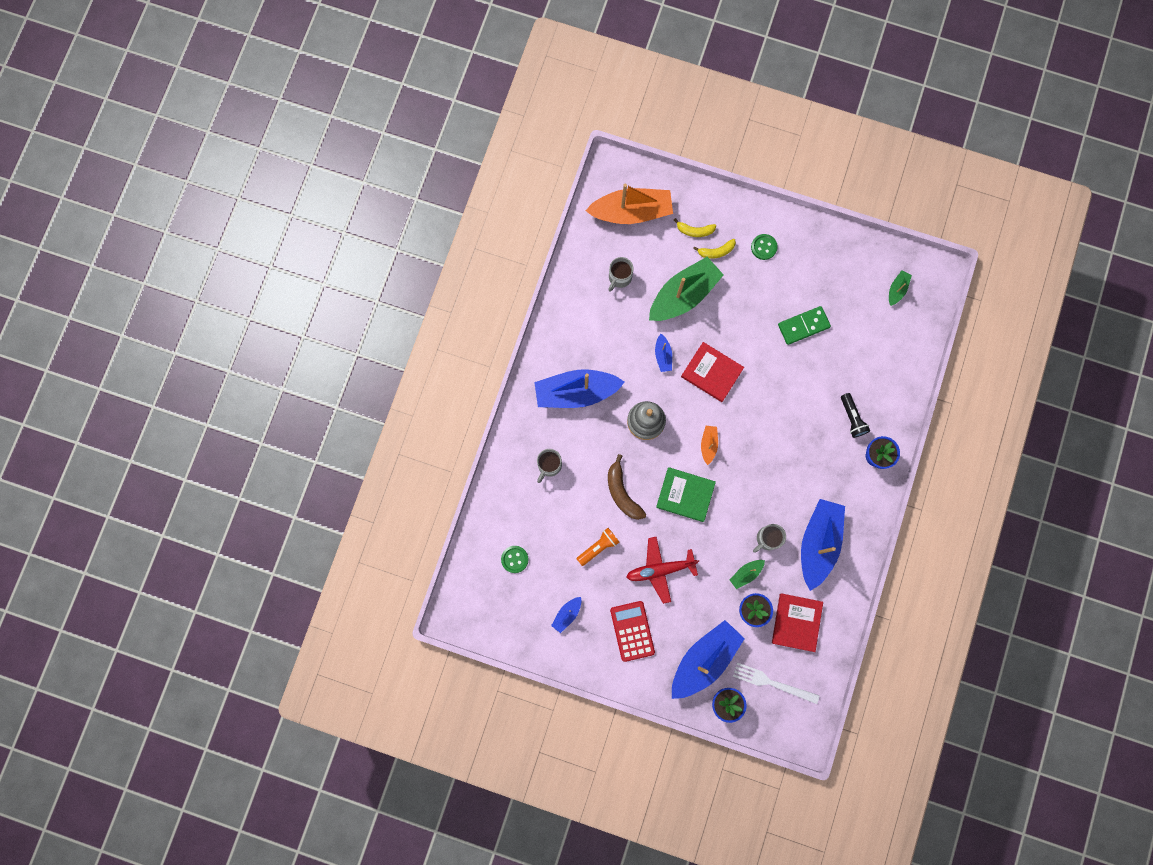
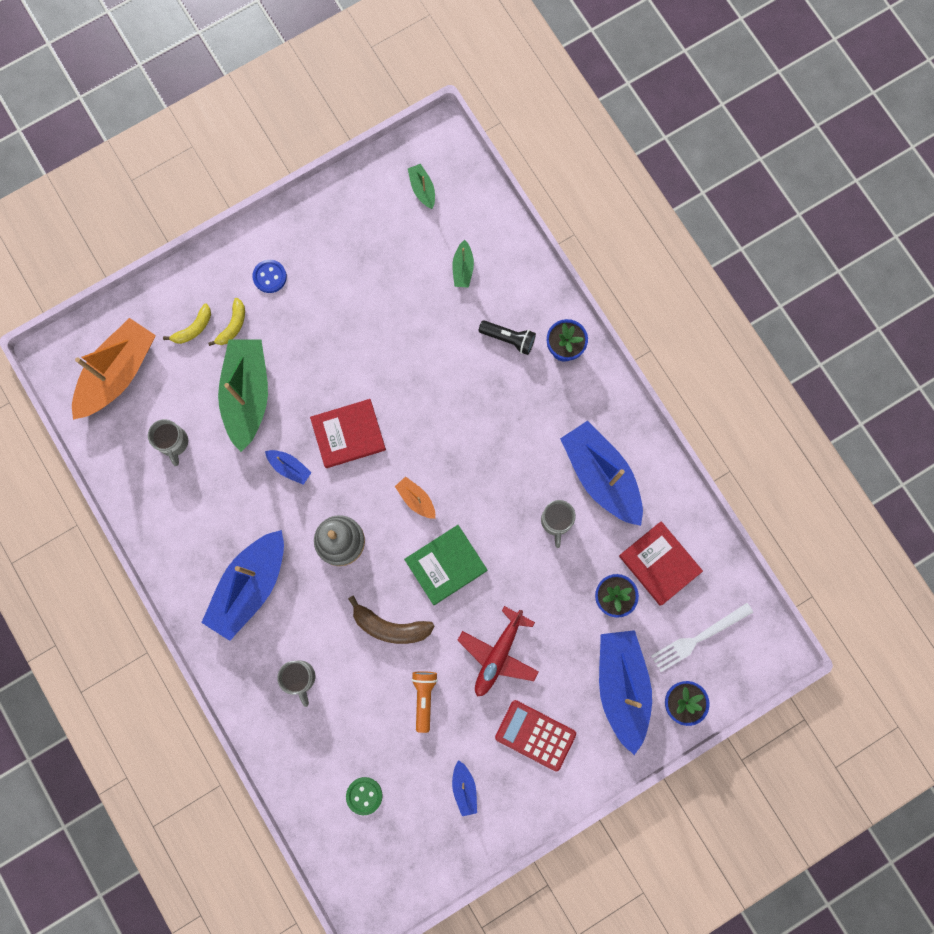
camera: 50 degrees left, 0 degrees up
(746, 573) = (572, 572): green boat -> green boat (463, 268)
(763, 247) = (270, 277): green button -> blue button
(803, 326) = (380, 306): green domino -> none

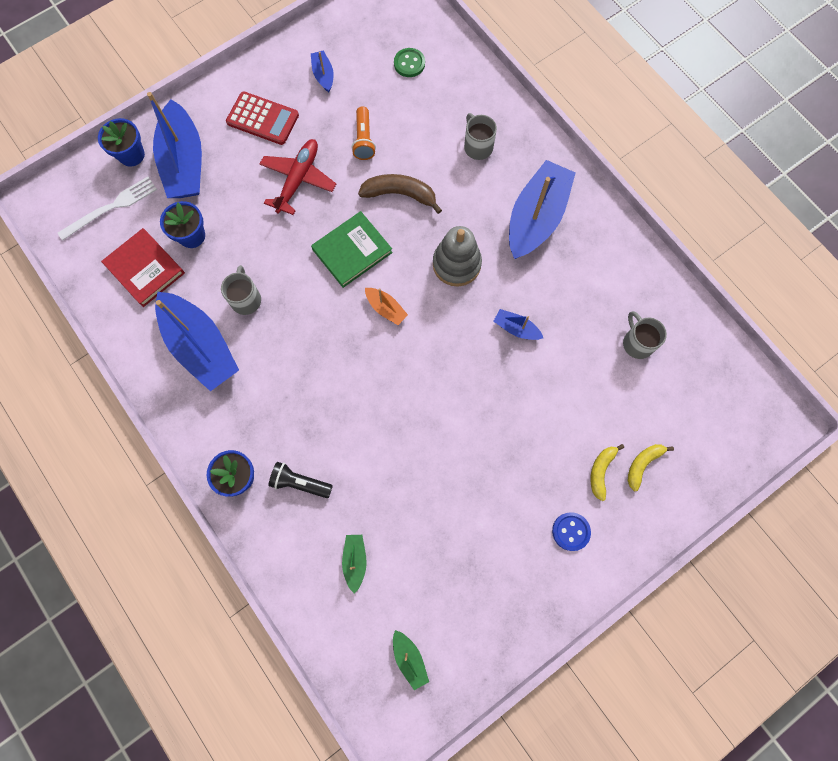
camera: 175 degrees right, 5 degrees down
(118, 374) = (711, 408): orange boat -> none
(247, 395) = (571, 397): green boat -> none
(348, 434) = (461, 366): red book -> none

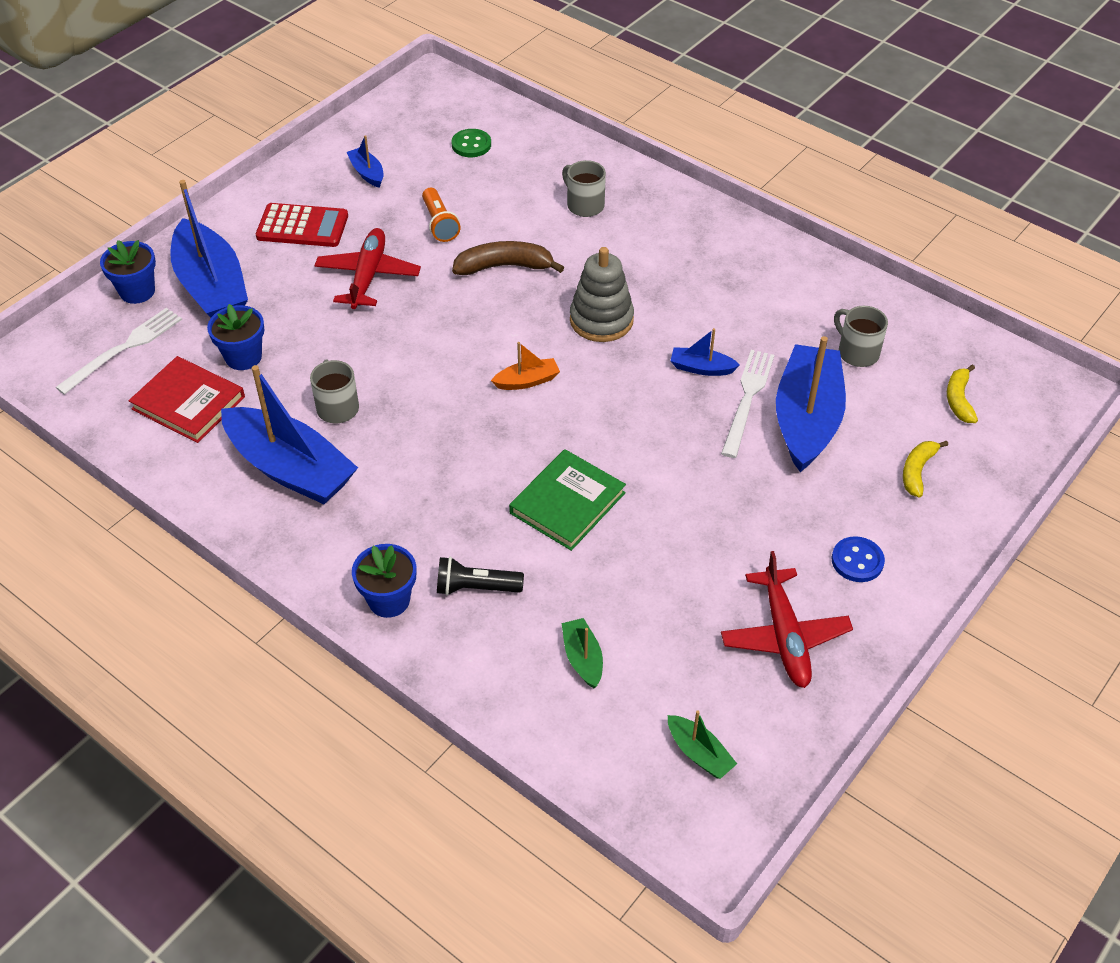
camera: 15 degrees left, 25 degrees down
(352, 251) = (462, 332): green book -> green book (567, 503)
(386, 308) = (527, 381): orange boat -> orange boat turned 45 degrees counterclockwise
(497, 581) = (784, 636): none -> red plane
(536, 218) = (682, 258): blue boat -> blue boat (806, 419)
(540, 367) = (747, 400): none -> white fork
(601, 471) = (868, 489): yellow banana -> yellow banana (959, 400)

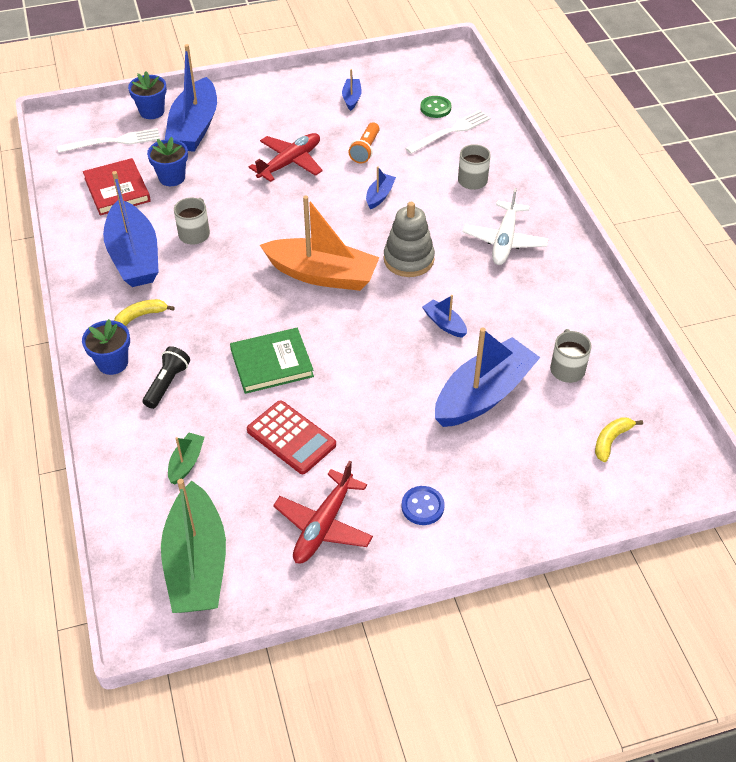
camera: 35 degrees right, 0 degrees up
(302, 226) = (280, 114): red calculator -> red calculator (291, 438)
(475, 587) = (167, 383): black flashlight -> black flashlight turned 75 degrees clockwise
(504, 267) = (379, 196): brown banana -> blue boat
(527, 381) = (322, 274): orange boat -> orange boat, size x2.25
(677, 254) = (504, 241): none -> white plane
(699, 753) = (197, 563): green boat -> green boat, size x2.25
(747, 400) = (455, 360): white fork -> white fork (450, 132)
(917, 471) = (528, 472): yellow banana -> yellow banana (141, 316)

